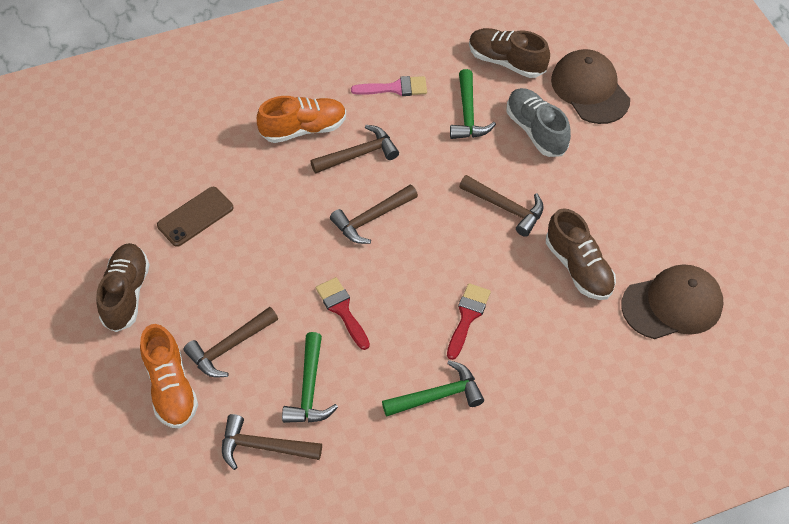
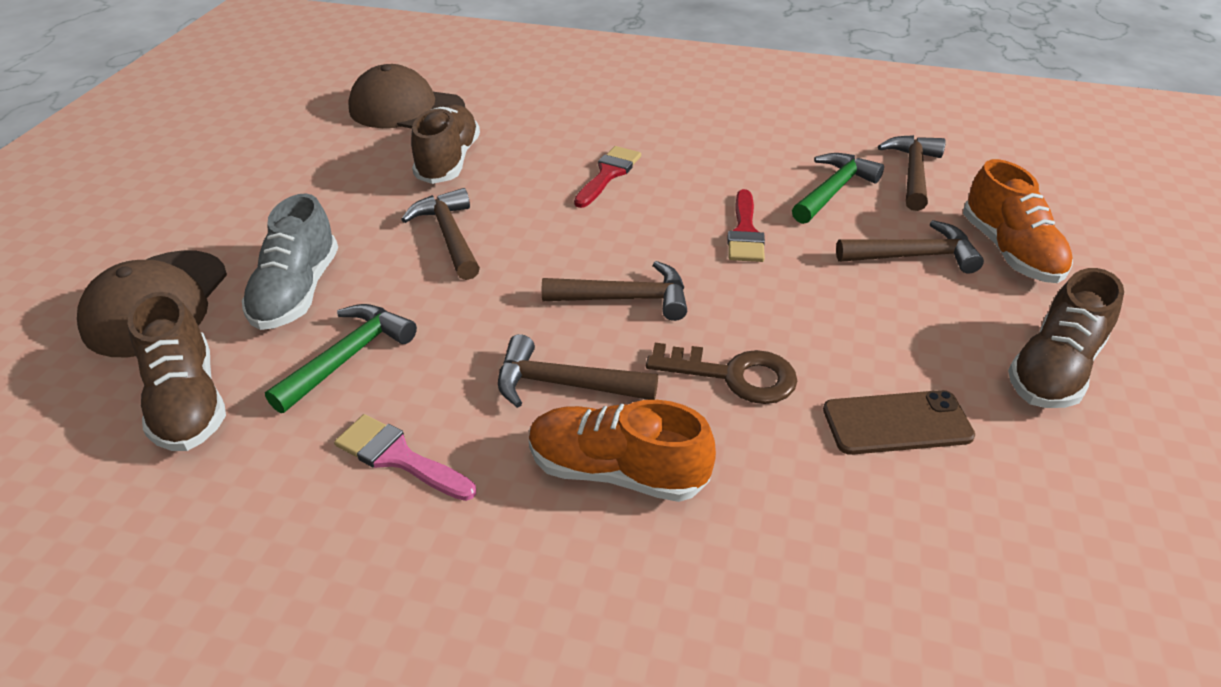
camera: 145 degrees left, 15 degrees down
(171, 387) = (1009, 251): orange shoe -> orange shoe turned 150 degrees clockwise
(263, 447) = (913, 173): brown hammer -> brown hammer turned 120 degrees counterclockwise
(284, 202) = (734, 375): none -> brown key
(438, 395) = (699, 140): green hammer -> none
(467, 316) = (608, 174): red brush -> red brush turned 150 degrees clockwise

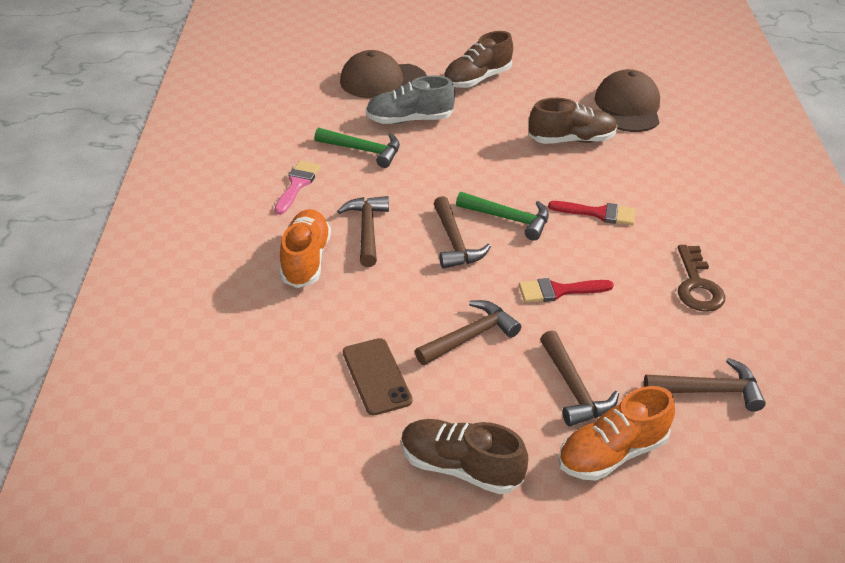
camera: 75 degrees right, 0 degrees up
(187, 402) = (316, 113): brown shoe -> brown shoe (477, 79)
(449, 235) = (487, 159): brown hammer -> brown hammer (470, 336)
(734, 375) = (397, 298): brown key -> brown key (697, 285)
(833, 190) = (648, 338): green hammer -> green hammer (509, 219)

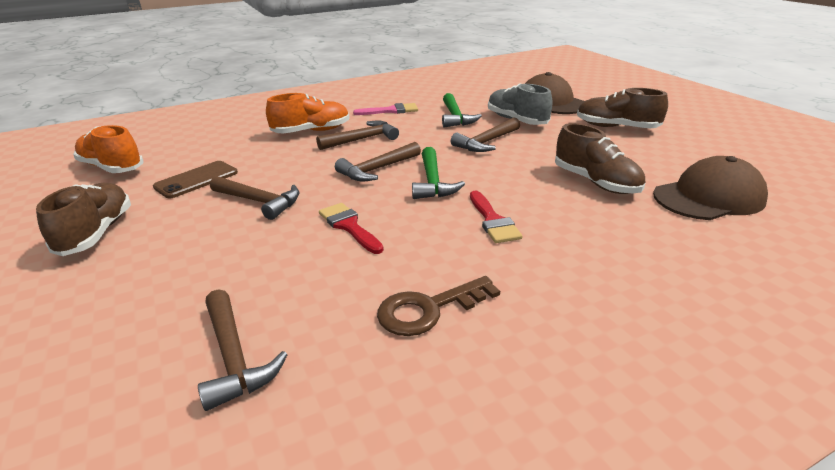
camera: 65 degrees right, 10 degrees down
(574, 389) = (208, 264): brown hammer -> brown hammer (486, 142)
(612, 453) = (117, 306): orange shoe -> orange shoe (112, 168)

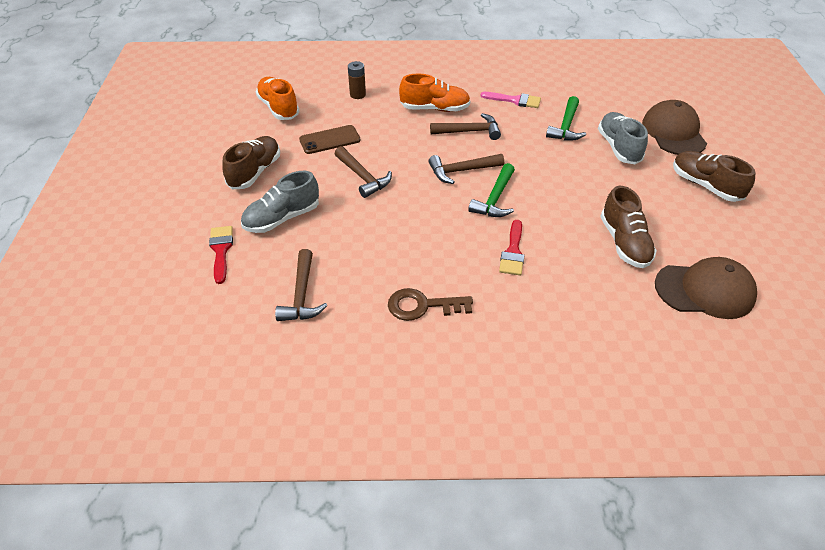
camera: 25 degrees right, 15 degrees up
(159, 271) = (282, 218): none -> grey shoe
(214, 138) = (357, 95): none -> brown battery
(349, 226) = (411, 221): red brush -> red brush (221, 250)
(486, 142) = (569, 167): brown hammer -> none

